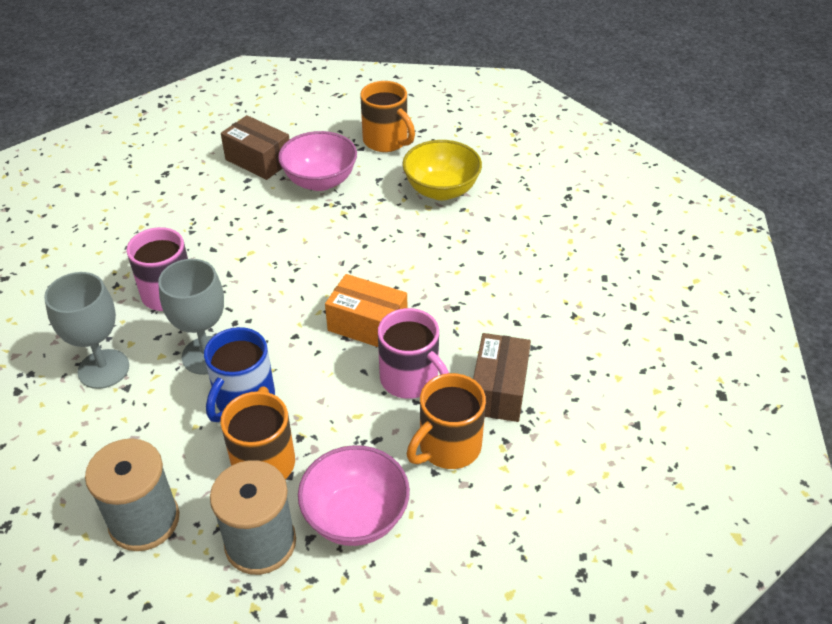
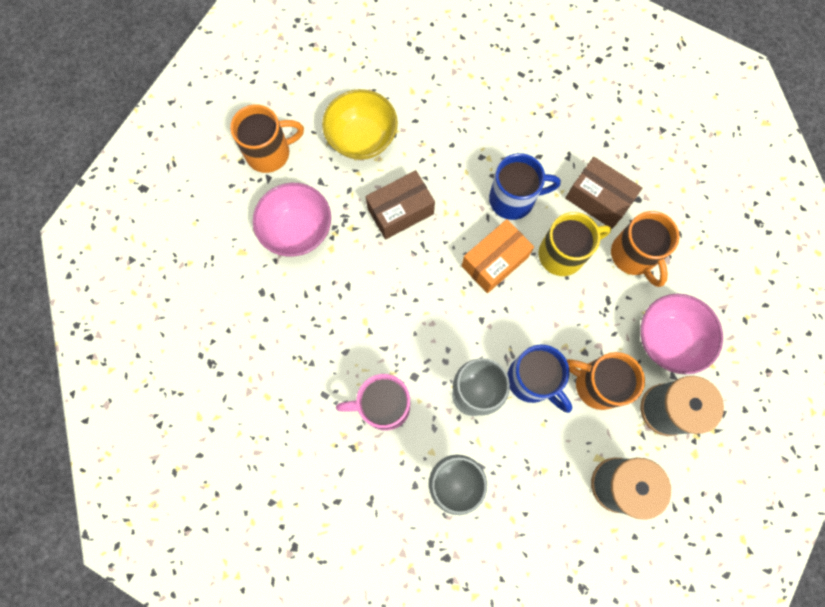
camera: 65 degrees left, 30 degrees up
(258, 160) = (238, 272): brown box -> brown box (400, 211)
(411, 379) = (563, 254): pink mug -> yellow mug
(450, 317) = (513, 199): none -> blue mug

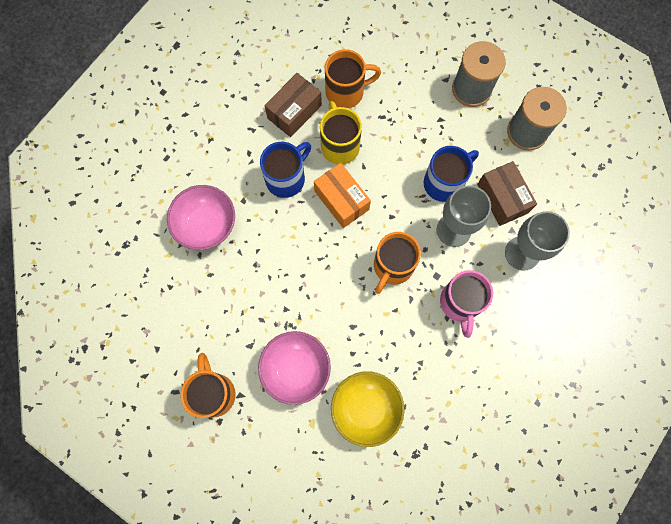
camera: 85 degrees left, 0 degrees up
(362, 139) = (211, 304): yellow bowl -> yellow bowl (366, 408)
(400, 211) = (287, 275): brown box -> brown box (502, 198)
(513, 199) = (286, 178): blue mug -> blue mug turned 45 degrees clockwise
(596, 384) = (450, 135): orange mug -> orange mug (392, 267)
(667, 339) = (417, 78): pink bowl -> pink bowl (206, 225)

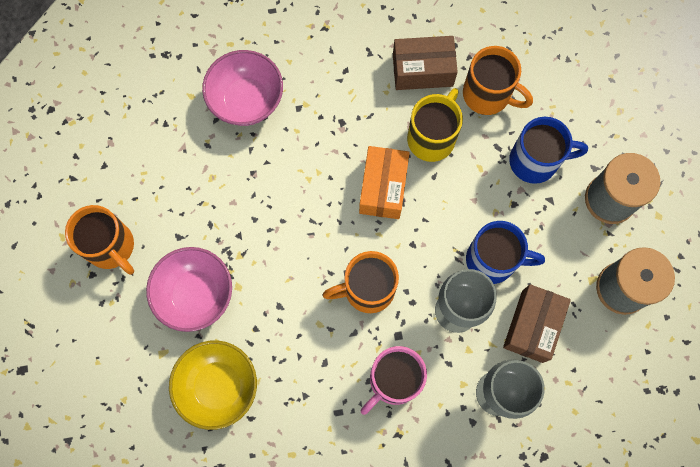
camera: 45 degrees right, 0 degrees up
(214, 393) = (111, 247): orange mug -> orange mug turned 105 degrees clockwise
(286, 178) = (355, 123): blue mug -> blue mug (535, 161)

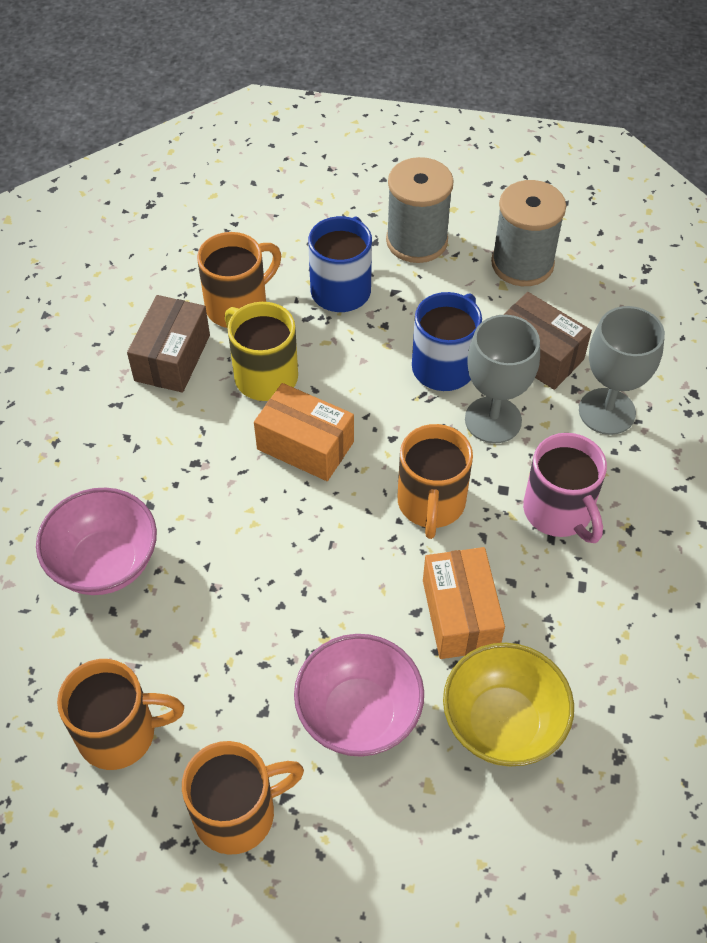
camera: 70 degrees left, 20 degrees down
(138, 160) = (120, 733): none -> orange mug
(287, 336) = (460, 614): none -> orange box

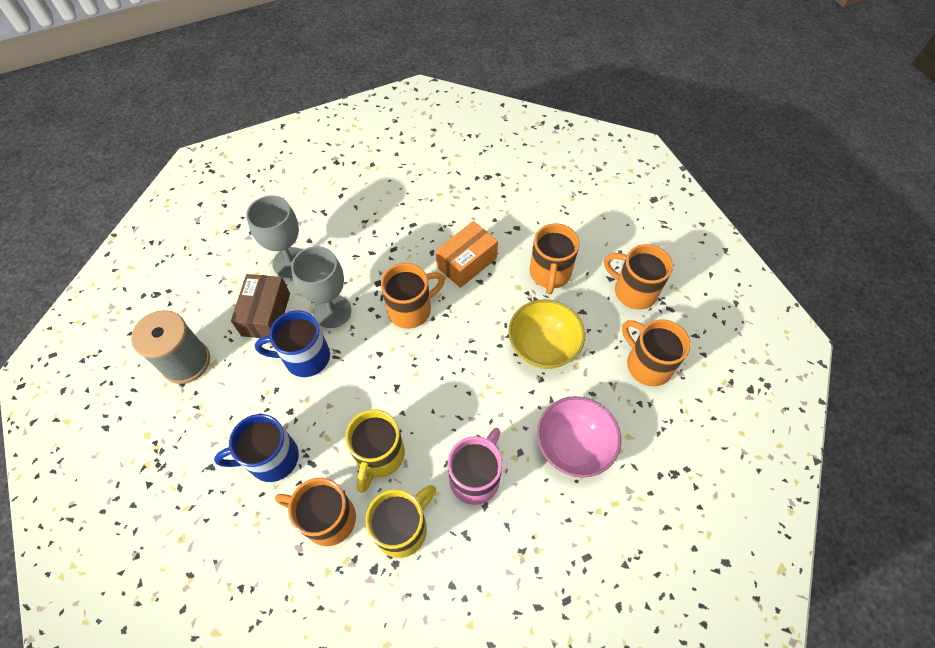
camera: 125 degrees left, 5 degrees up
(172, 358) = (403, 528): brown box -> yellow mug
(305, 445) = (417, 395): orange box -> none
(358, 714) = (550, 274): pink bowl -> orange mug
(416, 241) = (195, 439): grey spool -> none
(502, 723) = (507, 220): yellow bowl -> yellow bowl (543, 347)
(559, 512) = (375, 252): pink mug -> pink mug (475, 477)

